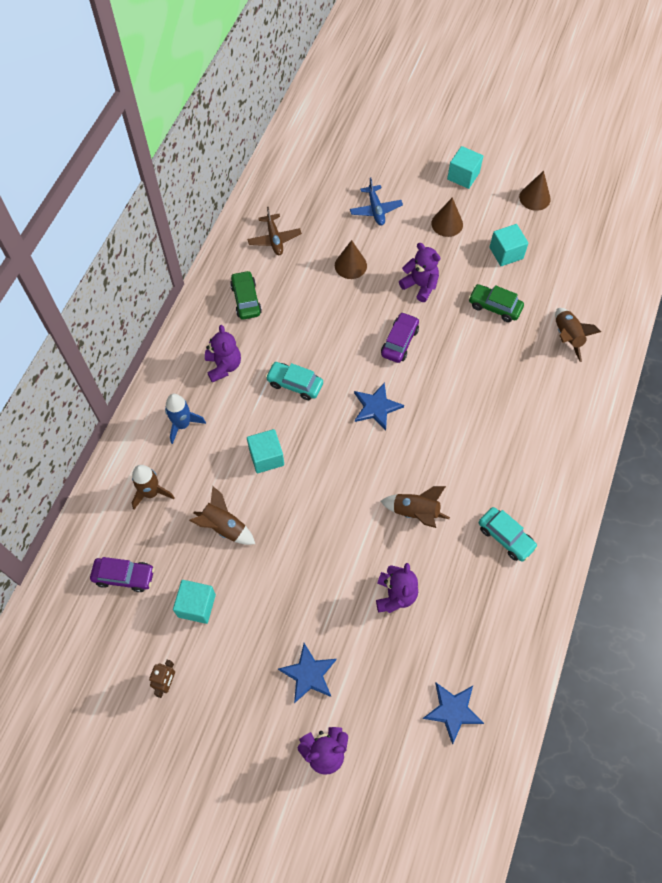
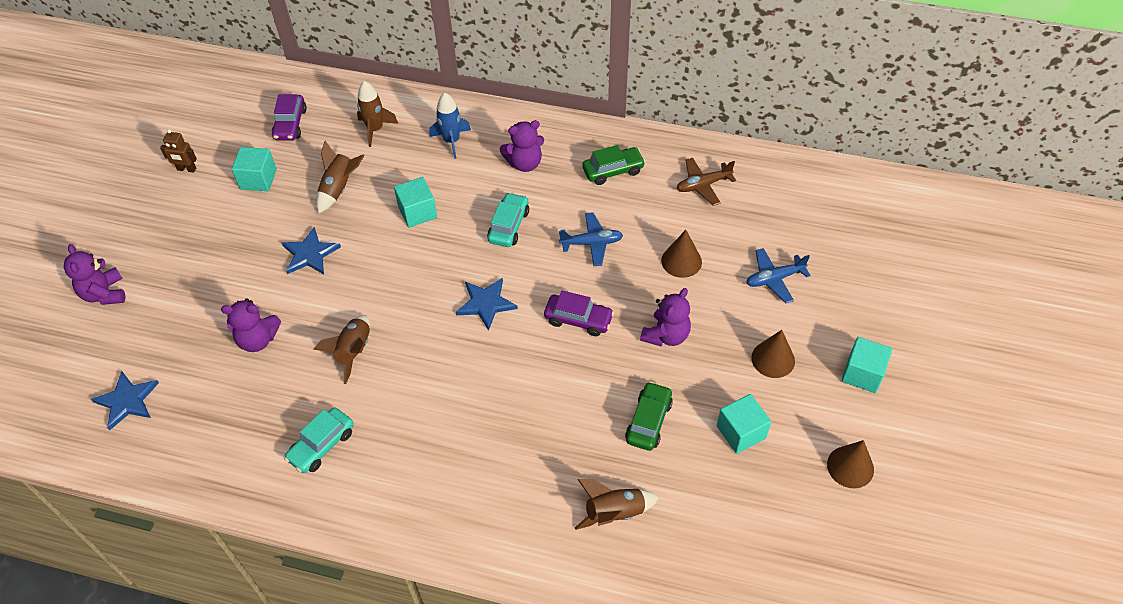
camera: 85 degrees right, 10 degrees down
(308, 674) = (181, 273): blue star -> blue star (310, 254)
(323, 324) = (591, 243): none -> blue plane

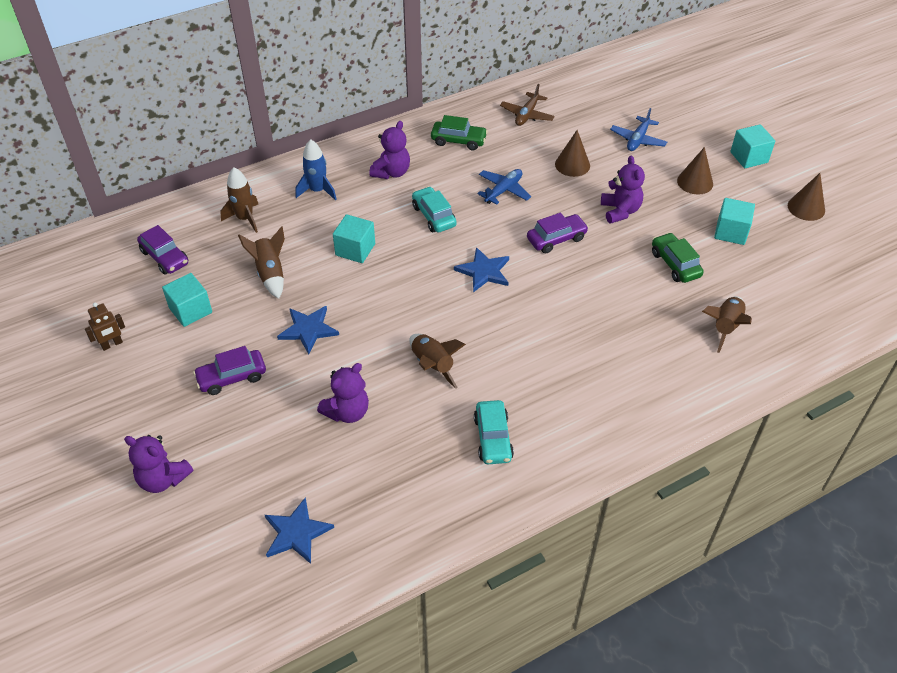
camera: 45 degrees left, 5 degrees down
(223, 252) = (232, 377): none -> purple car
(613, 171) = (458, 141): green car -> green car turned 75 degrees clockwise

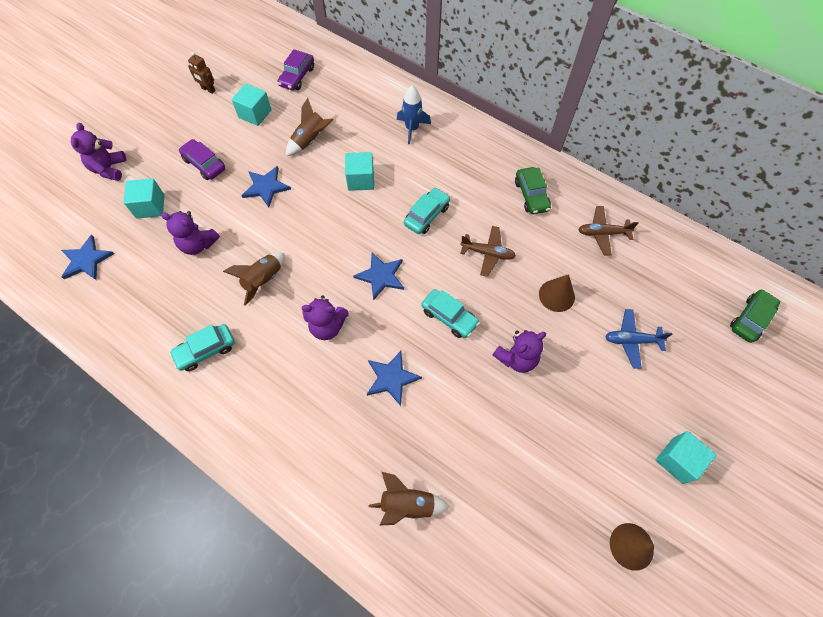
camera: 65 degrees right, 15 degrees up
(245, 218) = (358, 101): brown rocket -> none
(391, 172) = (461, 166): purple teddy bear -> purple teddy bear (327, 326)
(503, 190) = (487, 253): blue plane -> brown plane
(556, 239) = (449, 317): purple car -> turquoise car
(599, 299) = (391, 378): none -> blue star
(675, 264) = (470, 431): green car -> green car (750, 319)
(695, 182) = (601, 415): brown cone -> none
(731, 232) = (545, 473): turquoise cube -> turquoise cube (150, 206)

